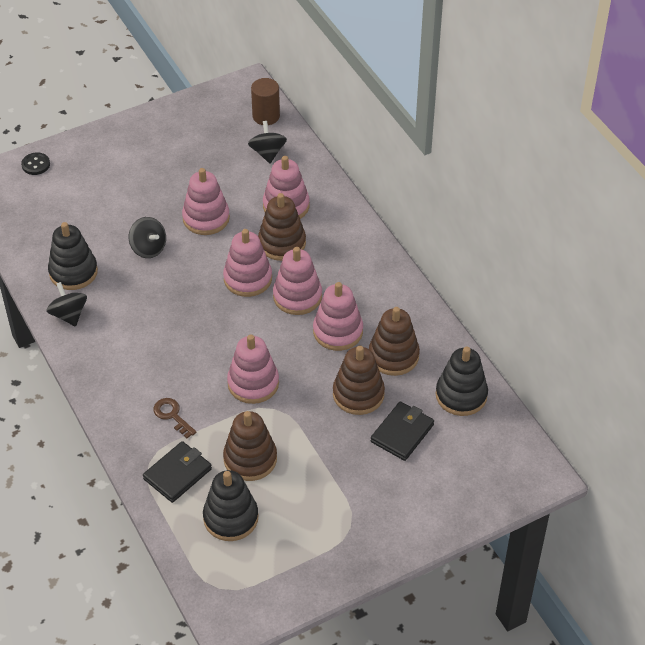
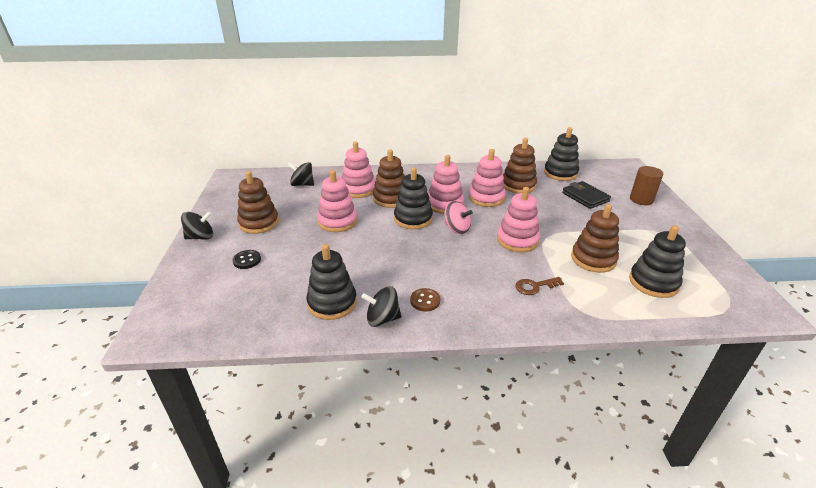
camera: 65 degrees left, 15 degrees down
(36, 165) = (175, 294): black button -> black button (247, 260)
(108, 336) = (425, 301): none -> brown button
(148, 248) = (343, 255): black spinning top -> black spinning top (200, 237)
(177, 474) = (601, 299): black wallet -> none
(248, 278) = (413, 219): pink stacking toy -> black stacking toy
(248, 323) = (457, 229): none -> pink spinning top
(266, 116) = (268, 177): brown cylinder -> brown cylinder (641, 200)
(358, 394) = (546, 203): brown stacking toy -> brown stacking toy (259, 223)

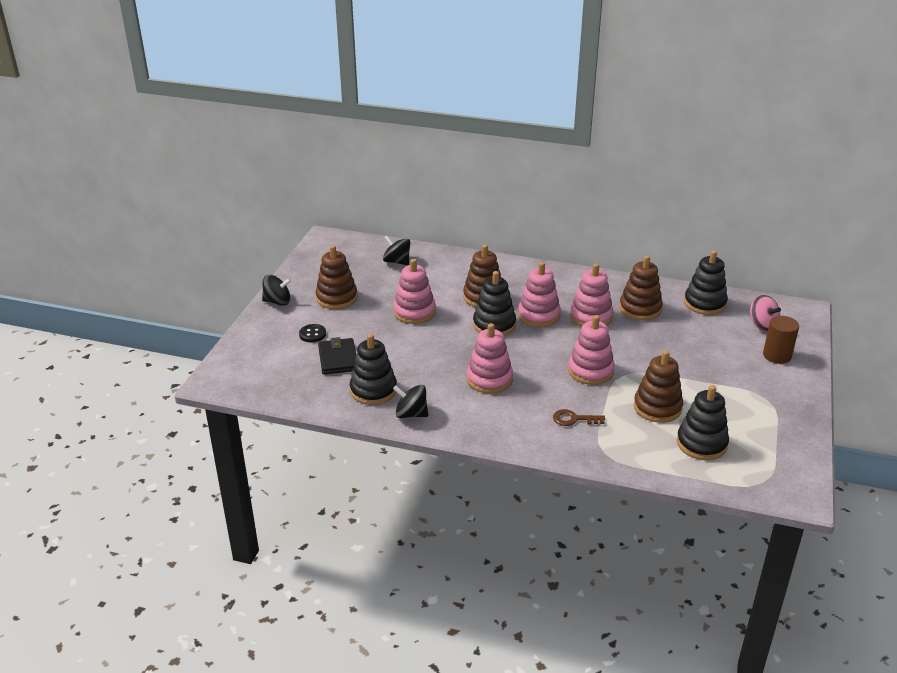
camera: 20 degrees right, 0 degrees up
(358, 189) = (454, 279): pink stacking toy -> pink stacking toy (489, 379)
(425, 301) = (458, 408): brown button -> none
(457, 229) = (534, 345): pink spinning top -> pink spinning top (762, 325)
(585, 197) = (709, 339): black wallet -> black wallet (338, 359)

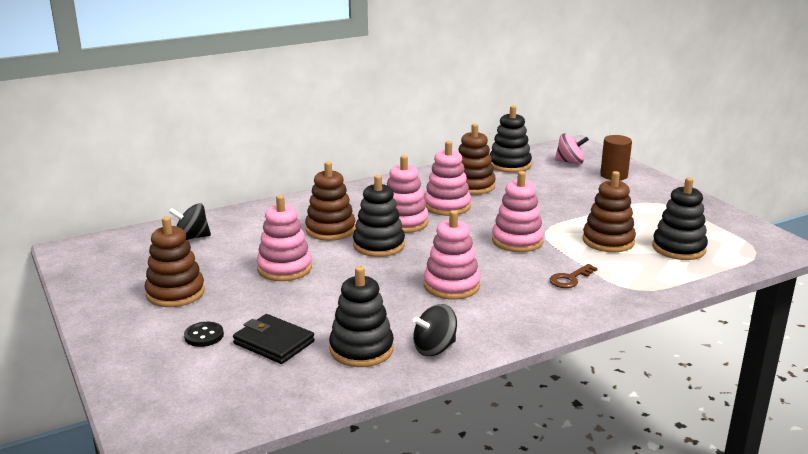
camera: 45 degrees left, 10 degrees down
(277, 302) = (105, 327): black spinning top -> none

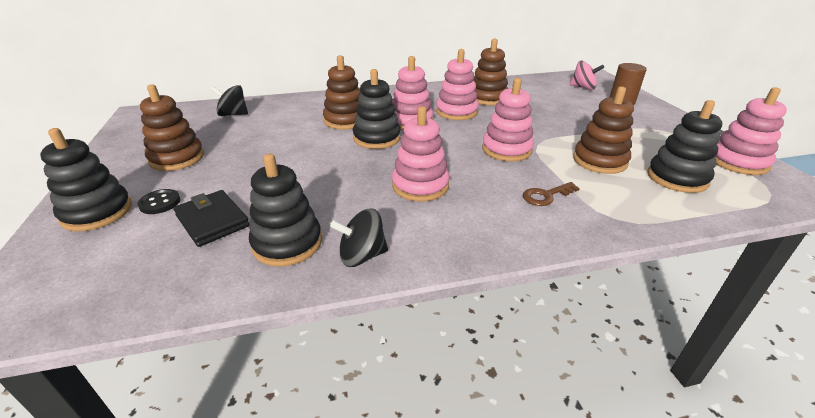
camera: 15 degrees right, 10 degrees up
(284, 268) = (282, 148): pink stacking toy -> pink stacking toy (738, 162)
(509, 165) = (528, 85): black stacking toy -> black stacking toy (97, 212)

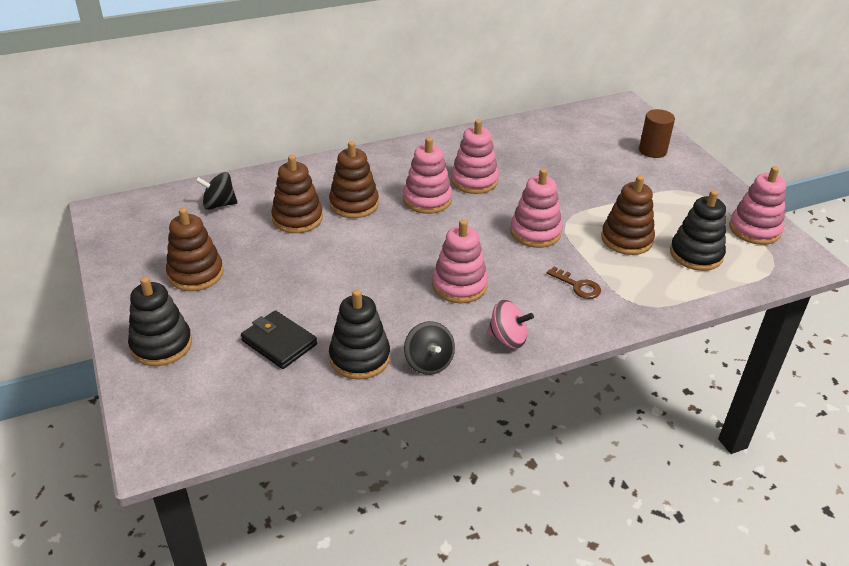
camera: 10 degrees left, 5 degrees up
(160, 203) = (215, 329): black button -> none
(362, 256) = (429, 362): black spinning top -> black spinning top turned 90 degrees counterclockwise
(377, 138) = (398, 228): black stacking toy -> none
(487, 98) = (505, 155): brown stacking toy -> brown stacking toy (297, 218)
(546, 196) = (577, 286): brown key -> brown key turned 105 degrees counterclockwise
(583, 87) = (611, 129): pink spinning top -> pink spinning top (508, 338)

